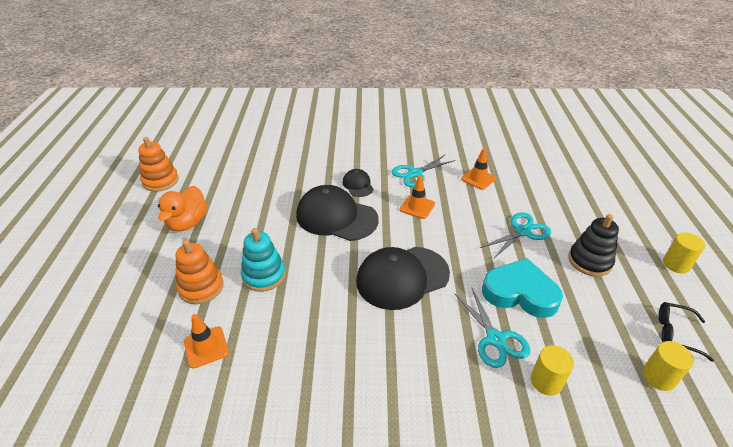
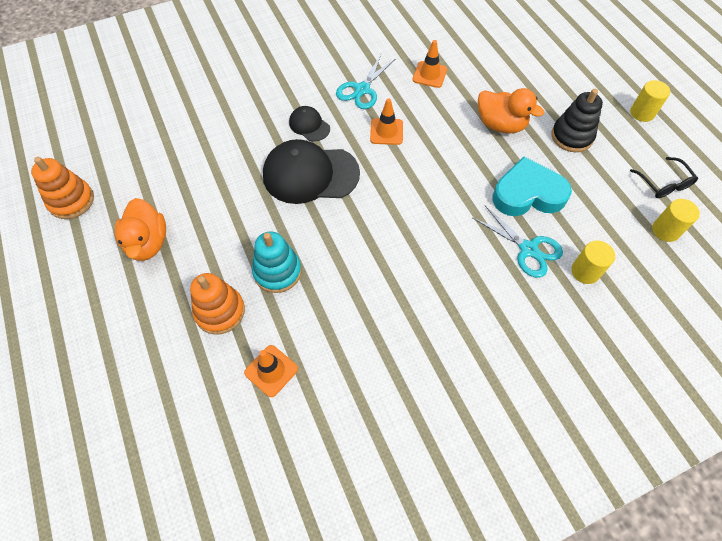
camera: 25 degrees left, 20 degrees up
(402, 277) = (415, 219): black cap -> none
(522, 231) = (500, 125): turquoise scissors -> orange duck
(675, 333) = (664, 184): black glasses -> black glasses turned 105 degrees counterclockwise

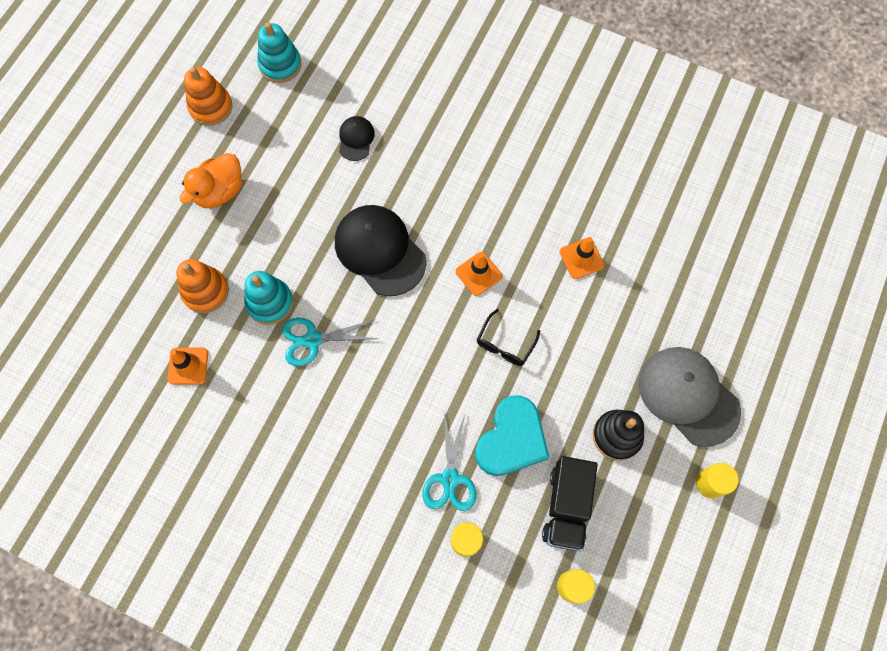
camera: 50 degrees right, 10 degrees up
(96, 136) = (280, 65): none -> turquoise stacking toy
(309, 125) = (430, 208): black cap -> black cap (356, 139)
(362, 90) = (509, 217): turquoise scissors -> turquoise scissors (312, 340)
(500, 125) = (574, 363): orange duck -> none
(528, 194) = (511, 440): turquoise heart -> turquoise heart turned 75 degrees clockwise
(573, 86) = (688, 396): none -> grey cap
(603, 195) = (566, 507): none -> black truck
(664, 184) = (630, 555): black glasses -> black glasses (505, 344)

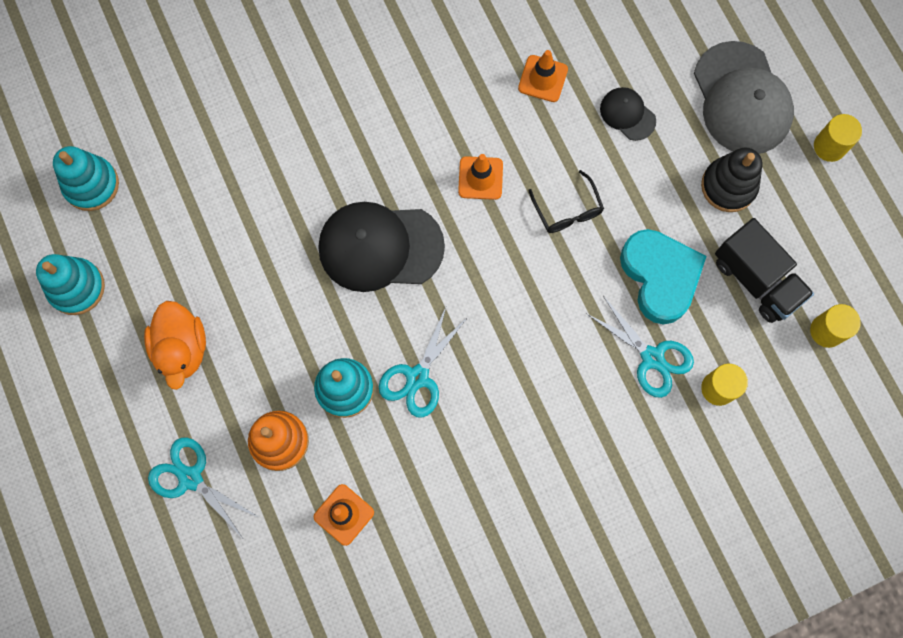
camera: 50 degrees left, 5 degrees up
(142, 259) = (190, 478): none -> turquoise scissors
(211, 107) = (76, 287): orange stacking toy -> turquoise stacking toy
(356, 139) = (242, 177): black cap -> black cap (627, 114)
(688, 396) = (742, 99): grey cap -> grey cap turned 105 degrees counterclockwise

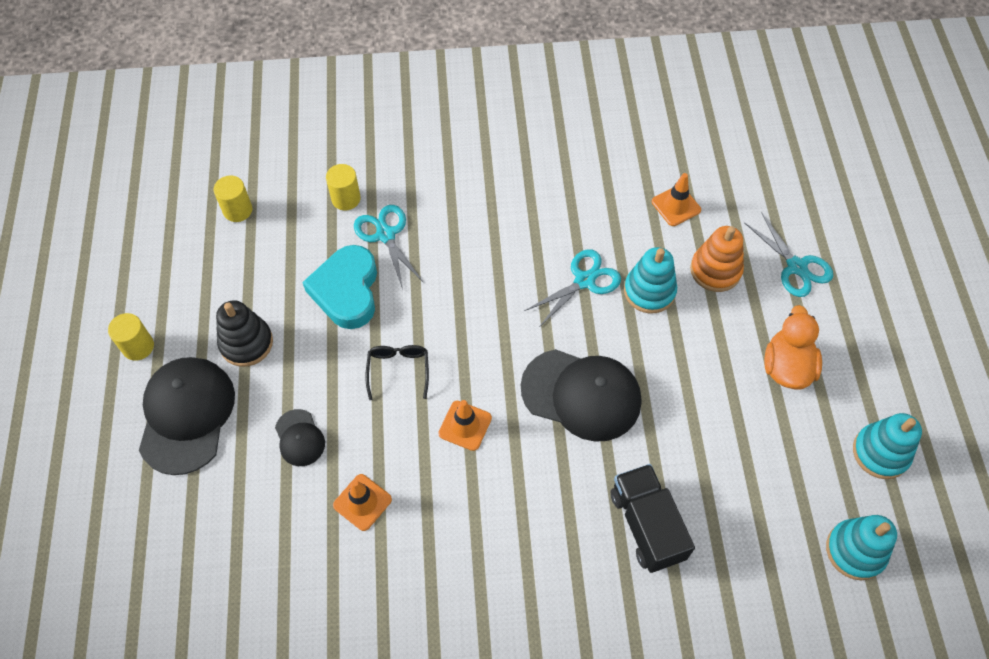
camera: 160 degrees left, 15 degrees down
(742, 99) = (186, 415): grey cap -> black cap
(756, 279) = (269, 263): black truck -> black truck (646, 525)

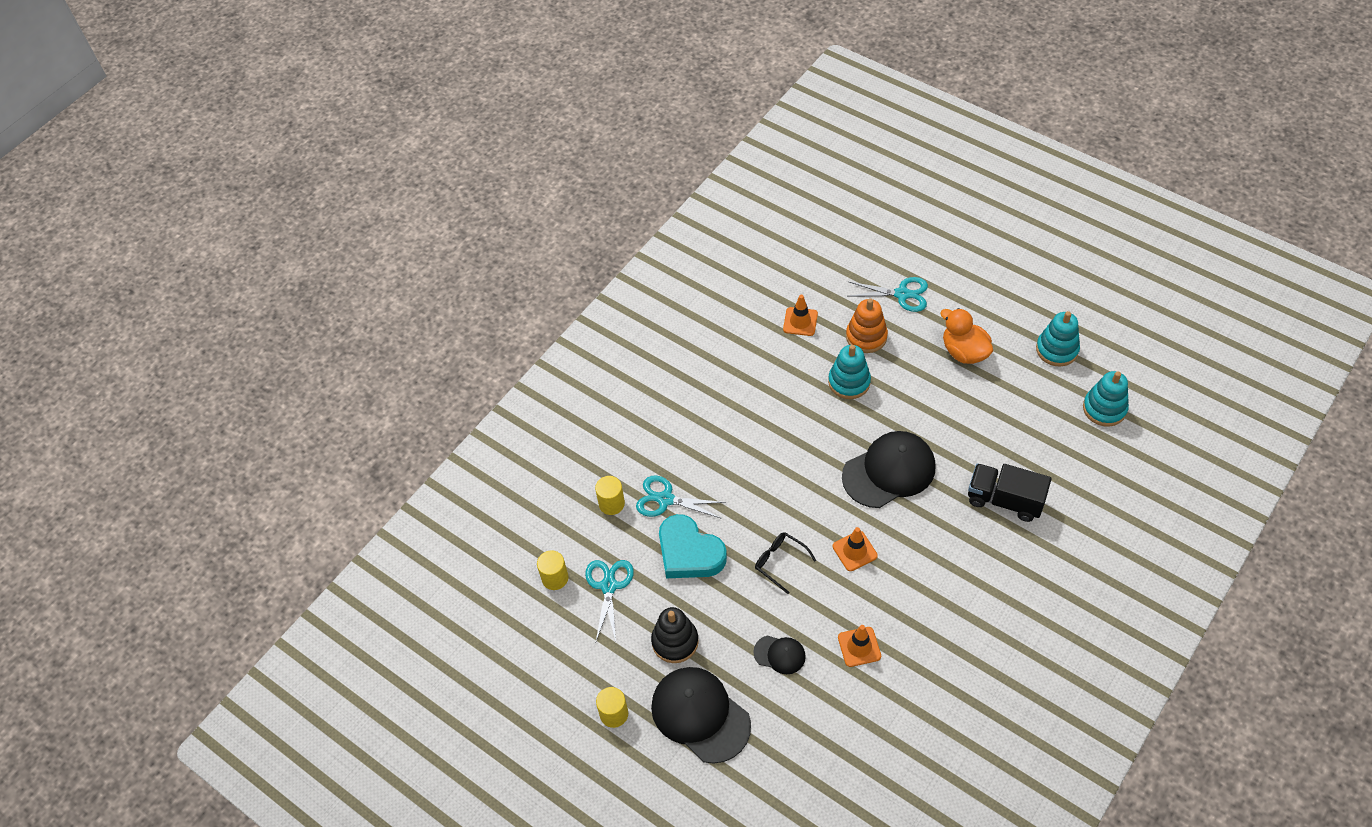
camera: 45 degrees left, 5 degrees down
(584, 280) = (809, 411): turquoise scissors -> turquoise scissors (608, 586)

